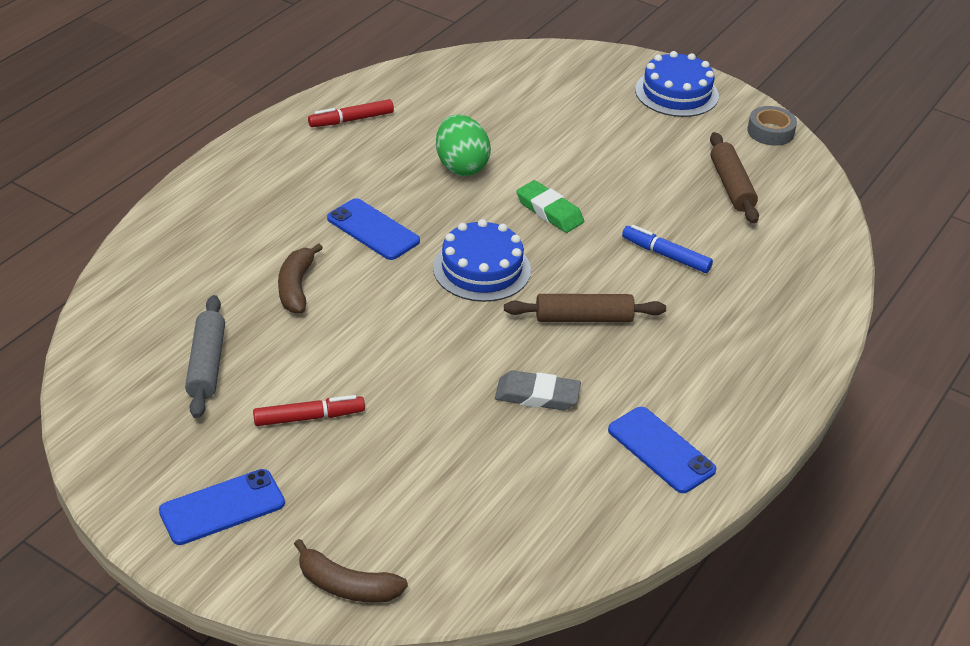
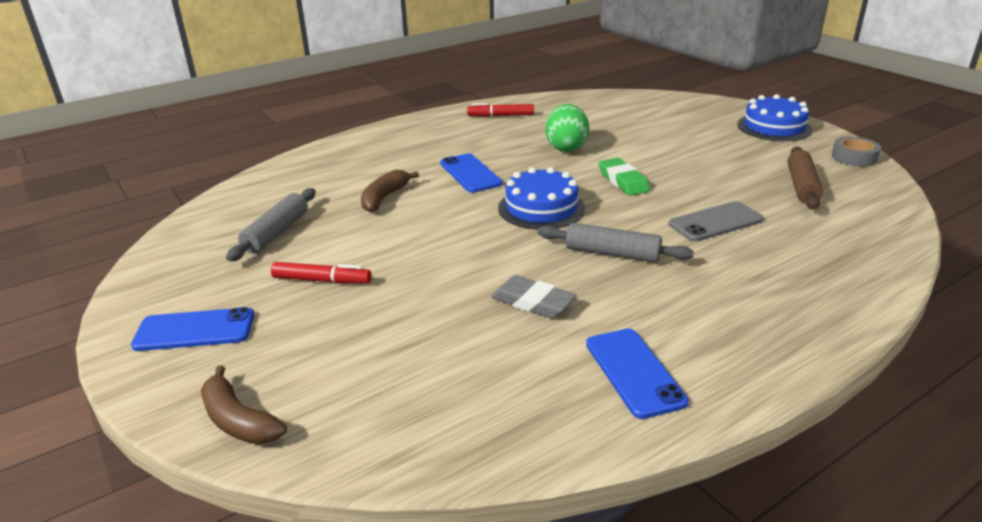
camera: 25 degrees right, 10 degrees down
(583, 318) = (612, 253): brown rolling pin -> grey rolling pin
(666, 255) = (715, 222): blue marker -> grey phone

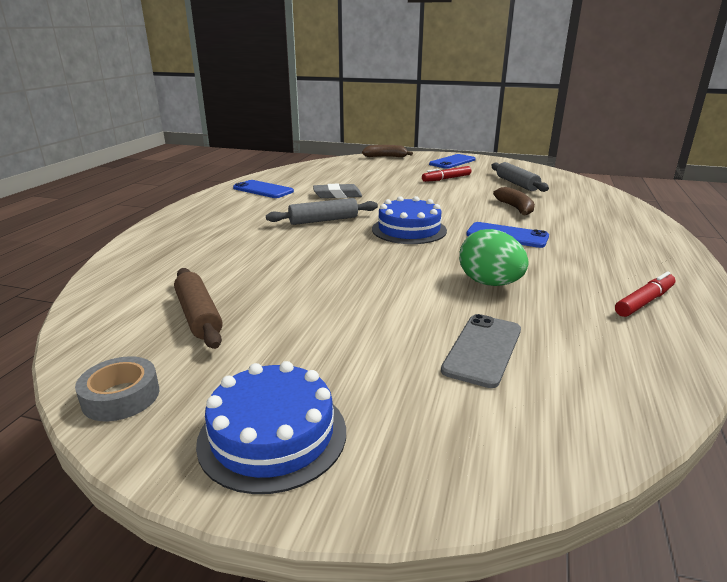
camera: 140 degrees right, 5 degrees down
(623, 181) = (382, 266): green eraser -> none
(715, 222) = (269, 256): grey phone -> grey phone (482, 349)

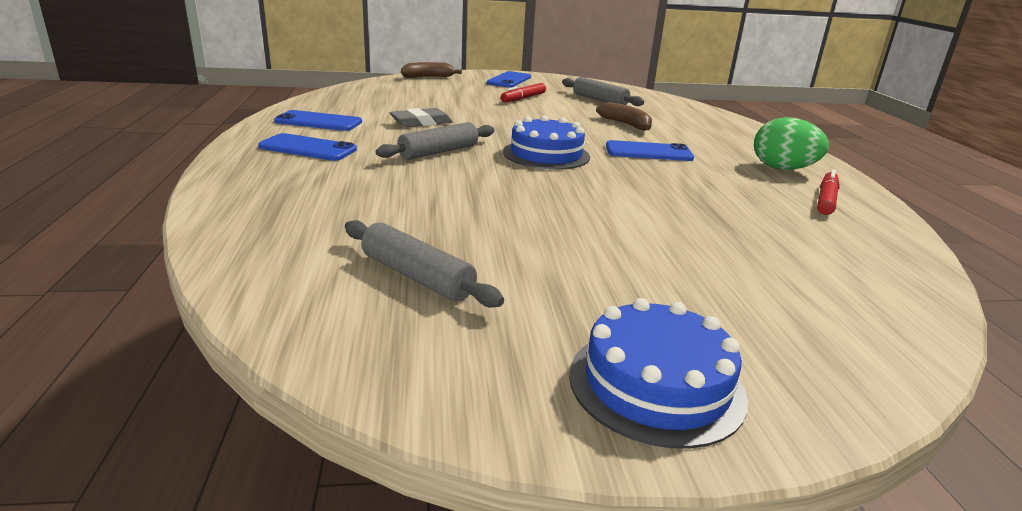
camera: 25 degrees left, 0 degrees up
(121, 396) = (433, 385): grey tape -> none
(199, 316) = (417, 276): brown rolling pin -> grey rolling pin
(234, 210) = (308, 148): none -> blue phone
(482, 349) = (749, 262): grey phone -> none
(489, 283) = (685, 200): green egg -> green egg (782, 169)

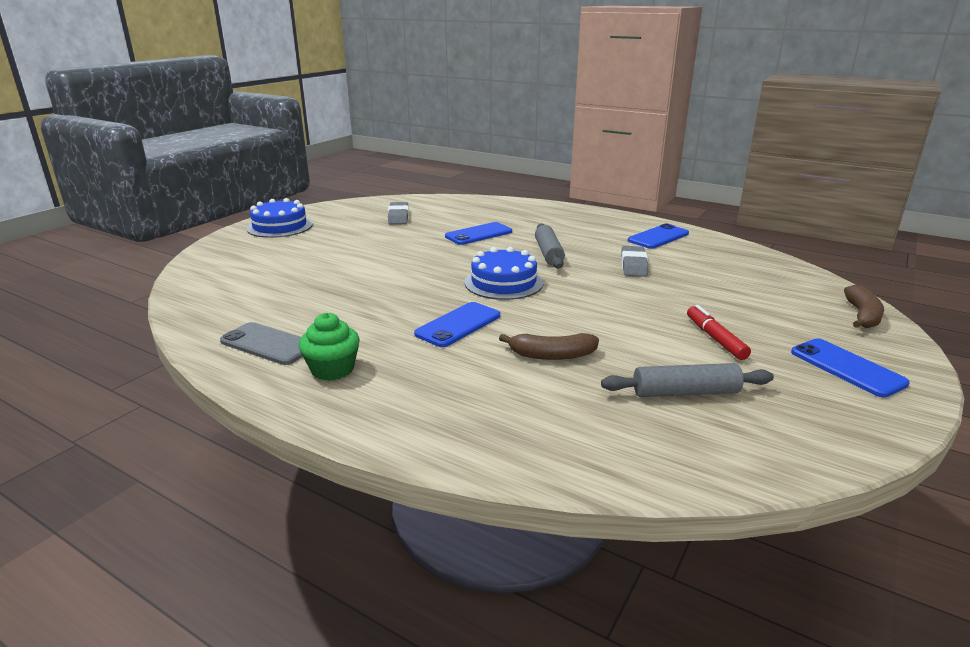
camera: 130 degrees right, 0 degrees up
(308, 148) = (592, 226): blue phone -> blue phone (479, 234)
(417, 276) = (398, 217): grey rolling pin -> grey eraser
(782, 169) = (332, 369): green egg -> green cupcake
(826, 200) = (268, 344): red marker -> grey phone

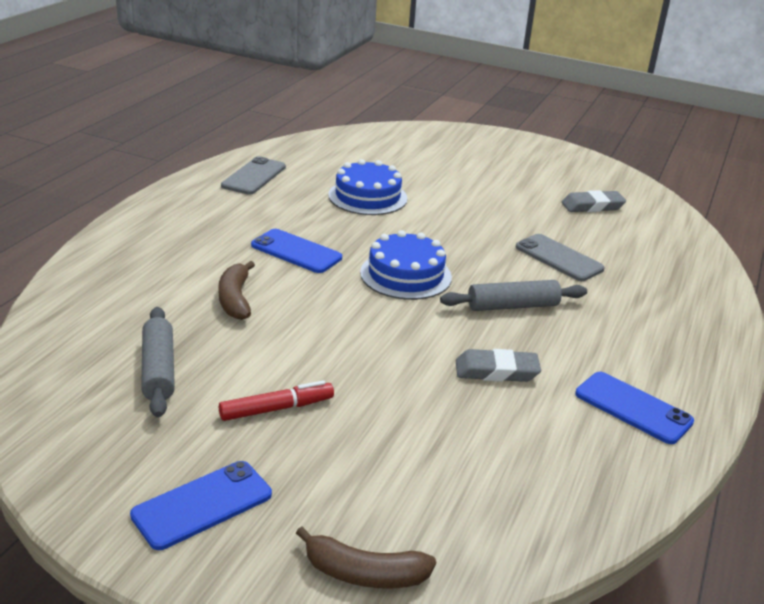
camera: 80 degrees right, 5 degrees up
(280, 226) = (519, 149): blue cake -> blue cake (367, 197)
(332, 369) = (212, 204): green cupcake -> none
(479, 234) = (558, 258): blue phone -> grey phone

